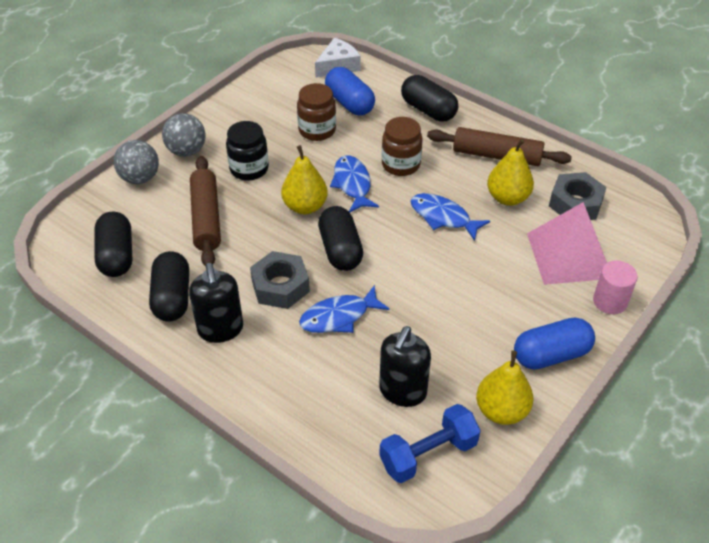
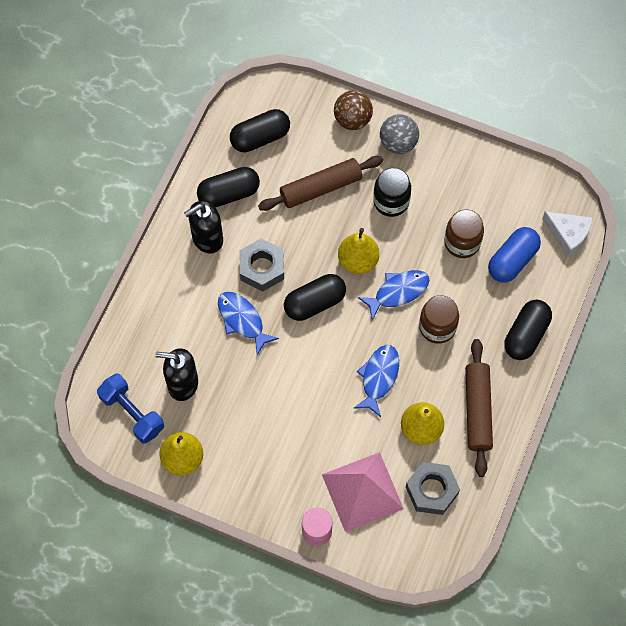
camera: 75 degrees right, 20 degrees up
(140, 178) = (352, 119): grey ball -> brown ball
(551, 355) = (246, 489): blue capsule -> none

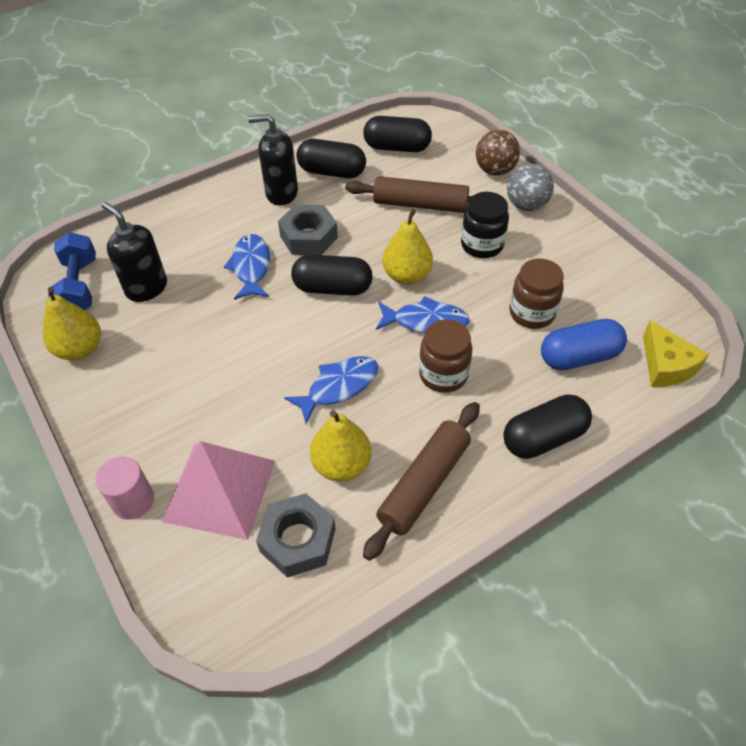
camera: 35 degrees right, 15 degrees down
(568, 235) = (666, 365): white cheese -> yellow cheese

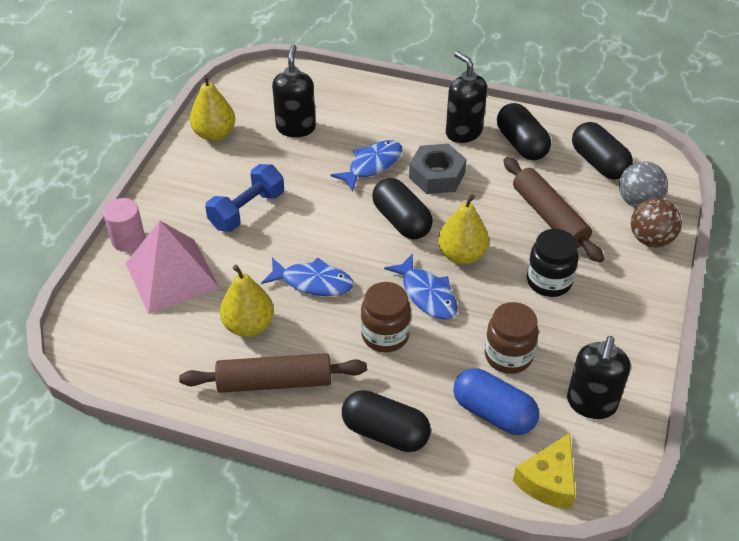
camera: 50 degrees right, 5 degrees down
(79, 287) = (263, 97): blue dumbbell -> blue dumbbell (247, 210)
(297, 540) = (169, 339): grey nut -> none
(526, 205) = (633, 284): grey ball -> grey ball (638, 202)
(614, 296) = (591, 403): none -> black soap dispenser

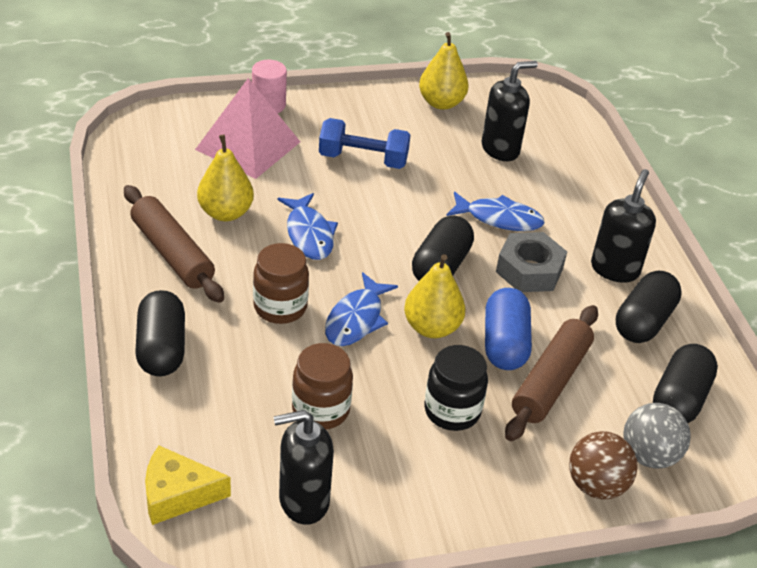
camera: 55 degrees right, 5 degrees down
(493, 413) = (237, 422): blue capsule -> blue capsule (504, 344)

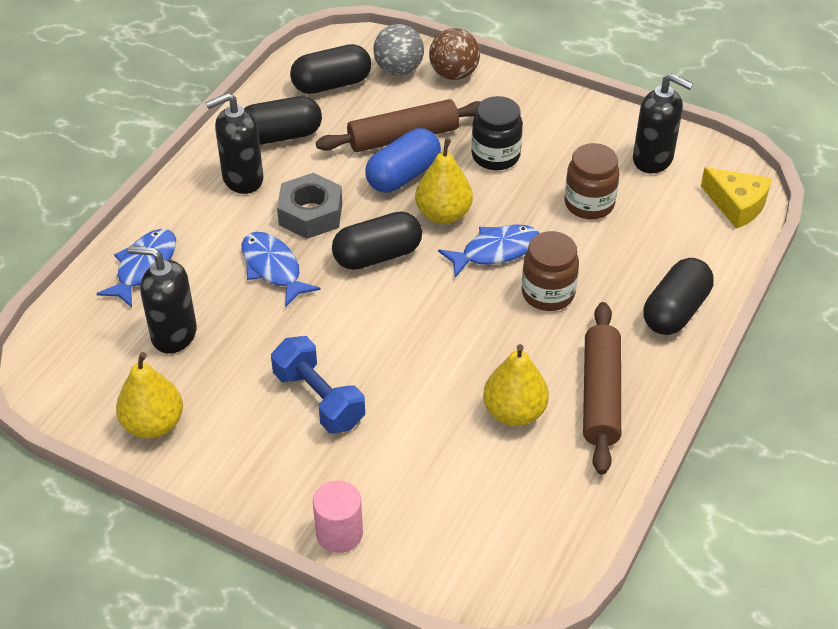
camera: 135 degrees left, 5 degrees up
(248, 145) = (417, 485): pink pyramid -> none
(309, 234) = (457, 346): blue fish -> blue fish (144, 267)

